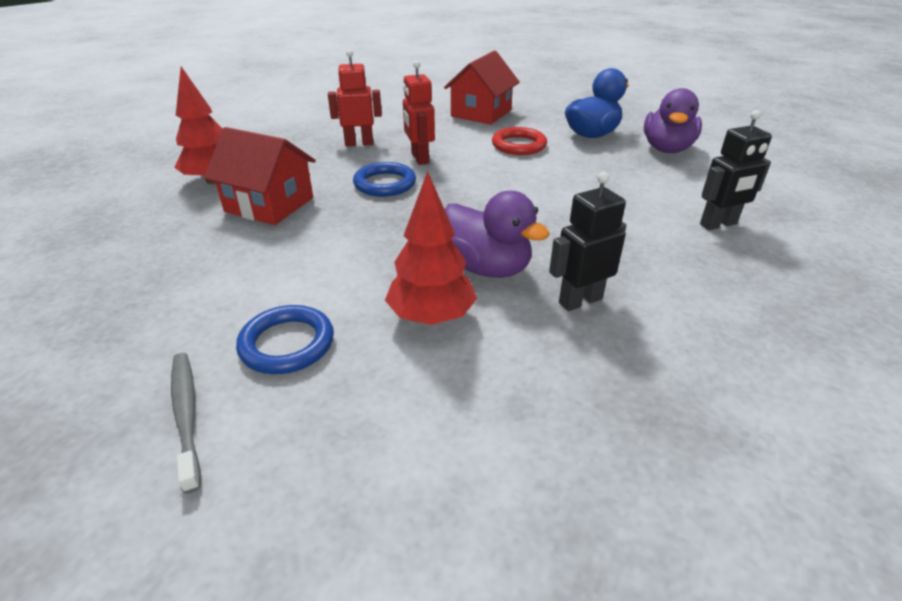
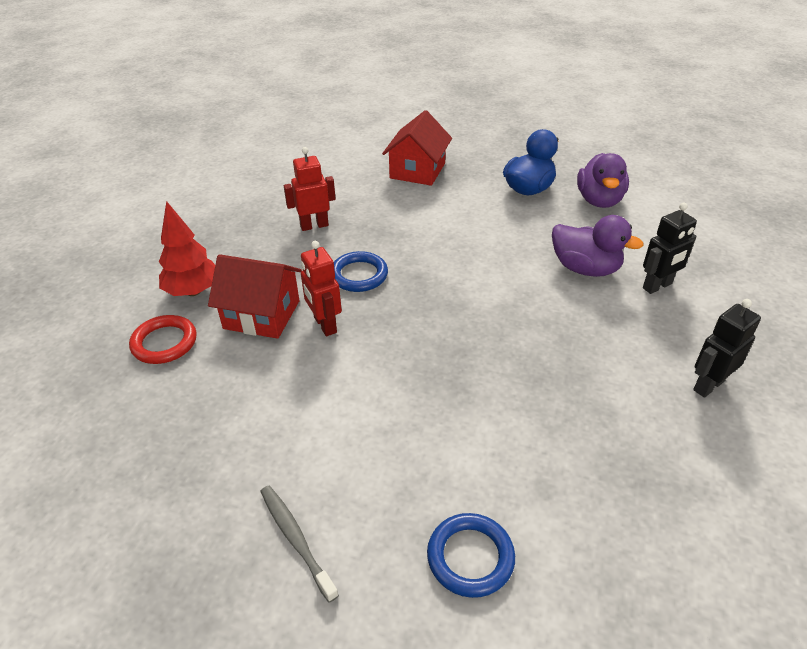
camera: 10 degrees left, 5 degrees up
(287, 344) = (346, 462): blue ring -> blue ring (470, 557)
(419, 158) = (379, 239): red robot -> red robot (324, 325)
(431, 317) = (452, 417): red tree -> none
(486, 268) = (481, 360): purple duck -> purple duck (585, 269)
(519, 145) = (466, 211): red ring -> red ring (164, 343)
(580, 300) = (564, 383): black robot -> black robot (708, 385)

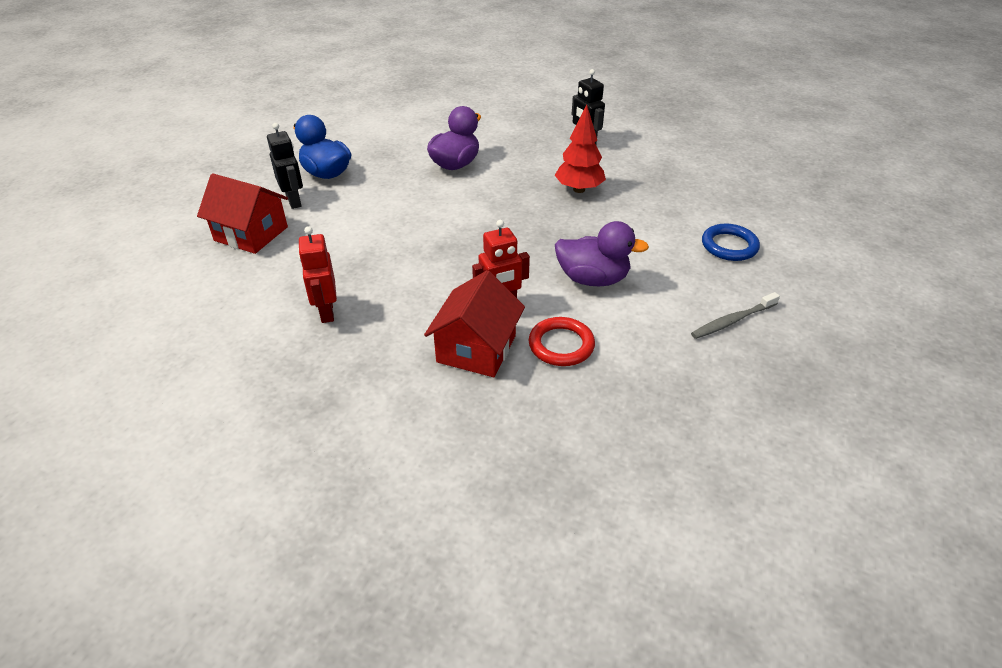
camera: 85 degrees left, 0 degrees up
(164, 343) = (509, 424): red ring -> red ring (561, 345)
(193, 291) = (422, 408): red tree -> red tree (579, 189)
(359, 275) = (429, 282): blue ring -> none
(599, 200) = (363, 143): purple duck -> purple duck (593, 279)
(657, 286) = (484, 140): black robot -> black robot (294, 201)

